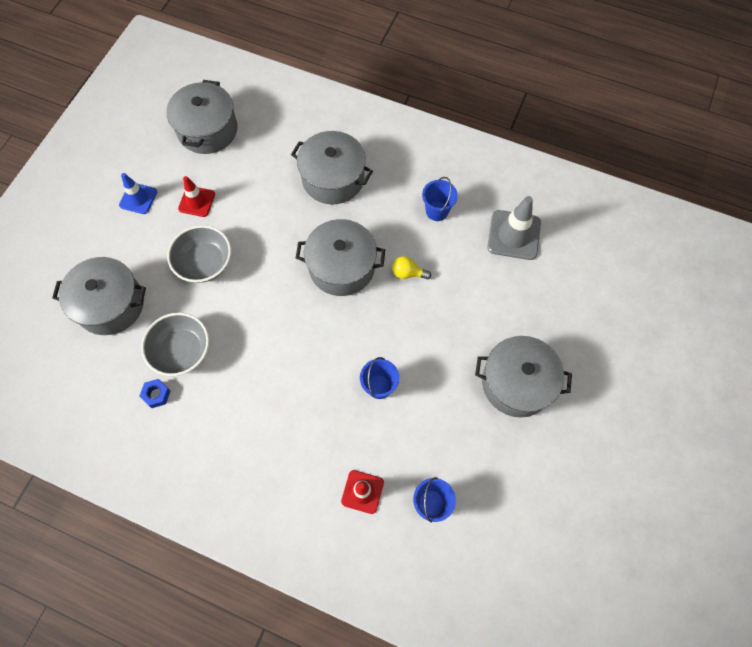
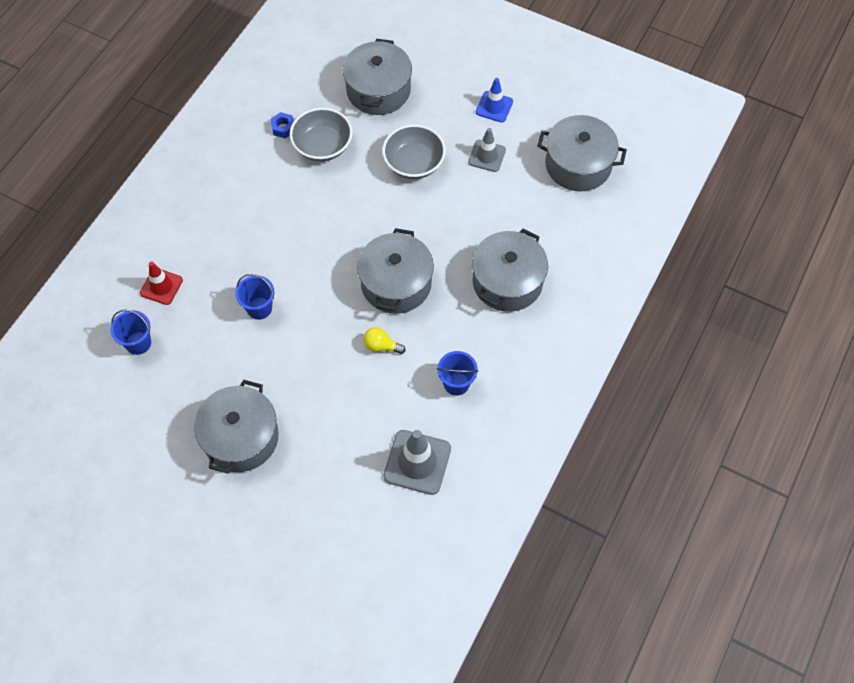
camera: 95 degrees right, 5 degrees down
(197, 201) = (487, 156): red traffic cone -> grey traffic cone
(408, 273) = (381, 346): yellow light bulb -> yellow light bulb turned 90 degrees counterclockwise

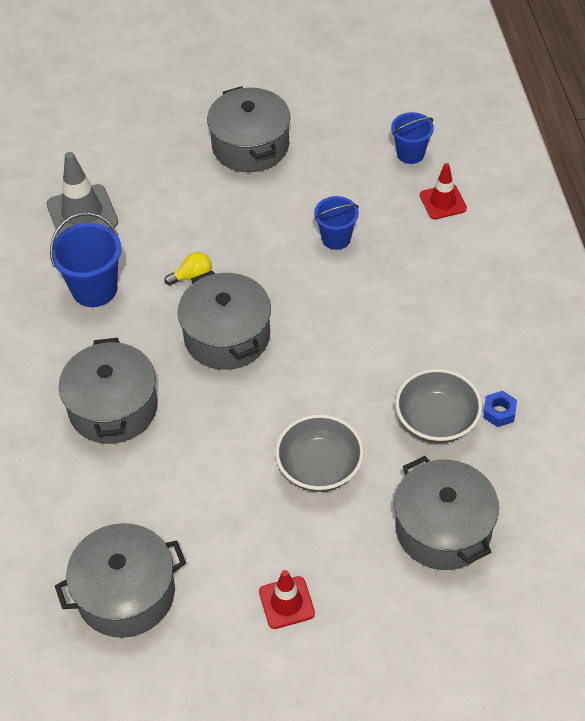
camera: 145 degrees right, 10 degrees down
(456, 383) = (94, 289): blue bucket -> blue bucket, size x1.54
(487, 156) = (244, 531): grey traffic cone -> none
(494, 107) = (286, 602): blue traffic cone -> red traffic cone

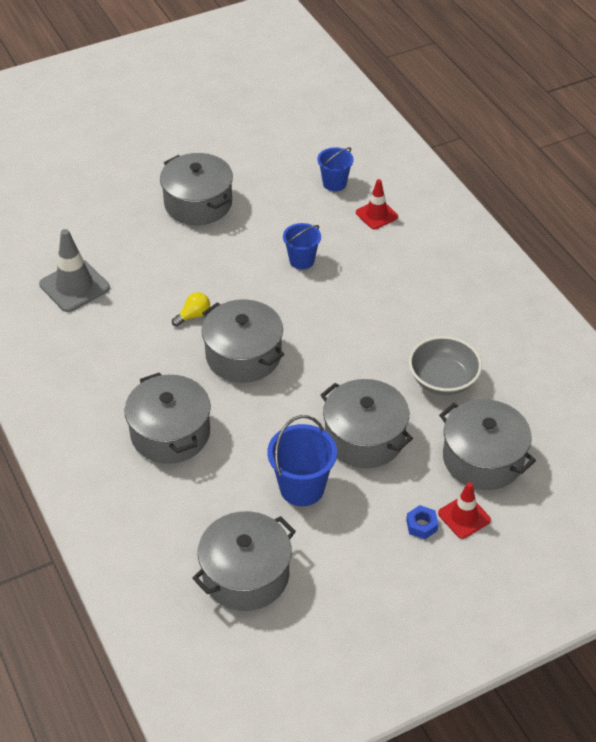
camera: 20 degrees left, 5 degrees down
(94, 289) = (112, 344): blue bucket -> blue bucket (302, 488)
(286, 602) = (382, 546): red traffic cone -> red traffic cone (464, 517)
(319, 467) = (364, 437): grey bowl -> grey pot
(499, 412) = (489, 362): blue nut -> blue nut (421, 525)

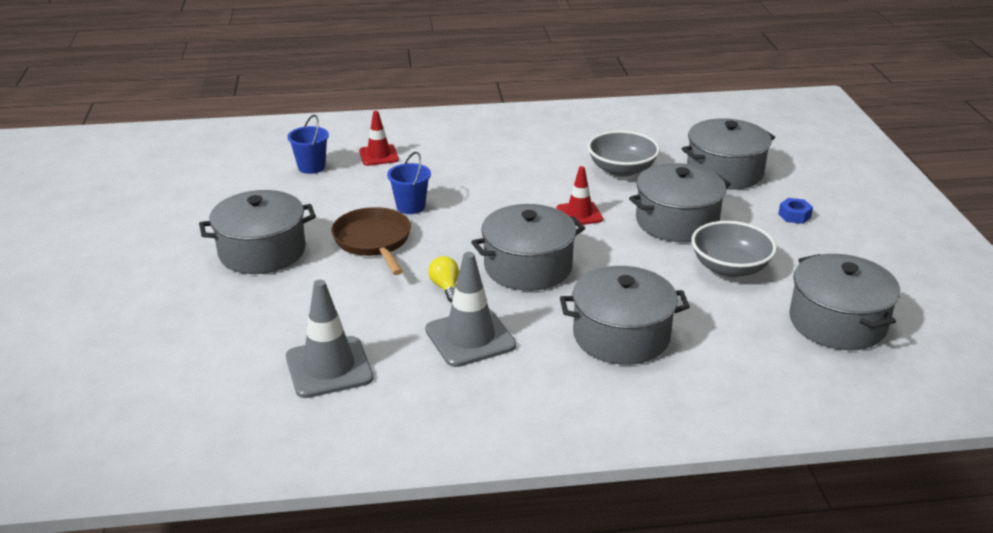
camera: 70 degrees left, 15 degrees down
(135, 347) = (470, 338): none -> grey traffic cone
(239, 256) = (374, 241): none -> brown pan
(302, 488) = (730, 267): blue bucket -> grey bowl
(464, 517) = (789, 194): red traffic cone -> red traffic cone (579, 214)

